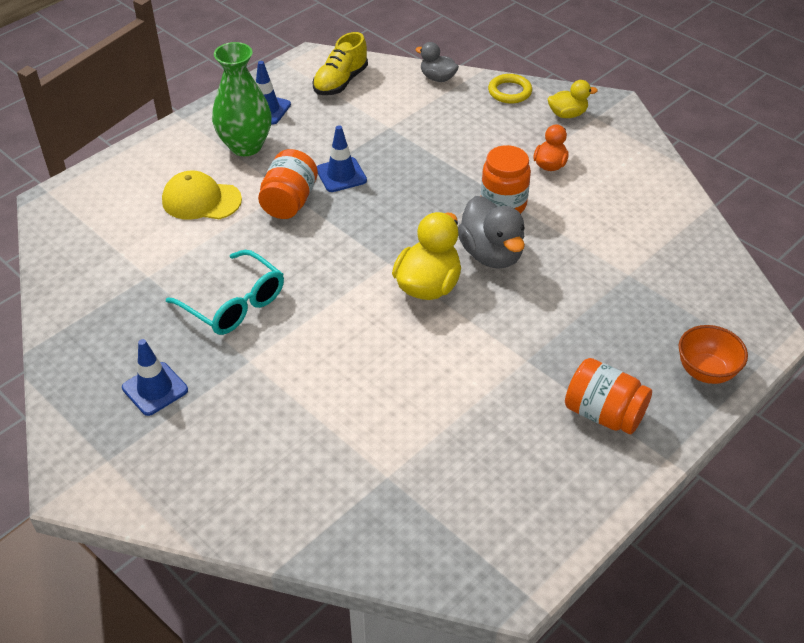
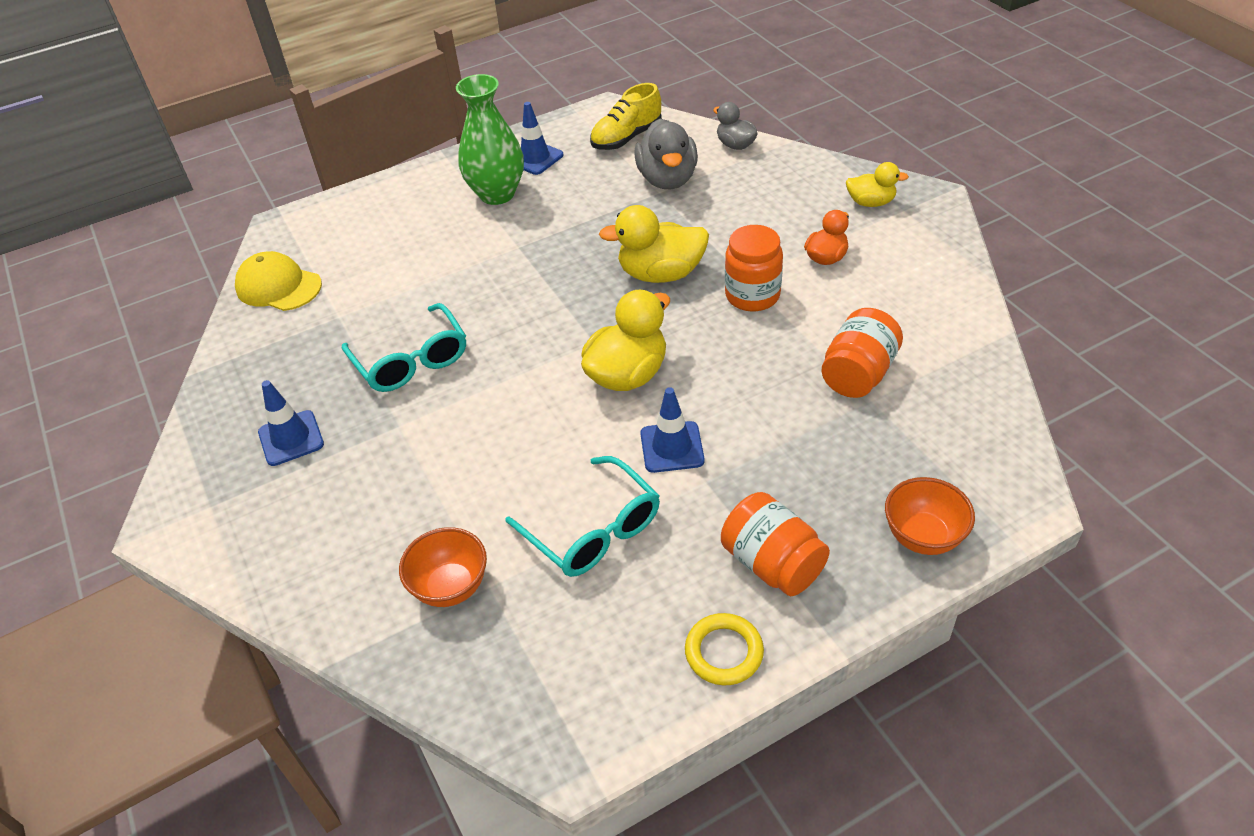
camera: 20 degrees right, 0 degrees up
(201, 200) = (427, 245): yellow cap -> yellow cap (278, 286)
(289, 201) = (516, 259): orange jar -> orange jar (858, 374)
(341, 175) = (584, 238): blue traffic cone -> blue traffic cone (672, 447)
(355, 483) = (450, 587): none -> orange bowl
(420, 197) = (661, 274): none -> yellow duck
(452, 415) = (592, 529): none -> turquoise glasses
(491, 254) = (715, 350): grey duck -> grey duck (667, 179)
(509, 92) = (812, 169): yellow ring -> yellow ring (724, 652)

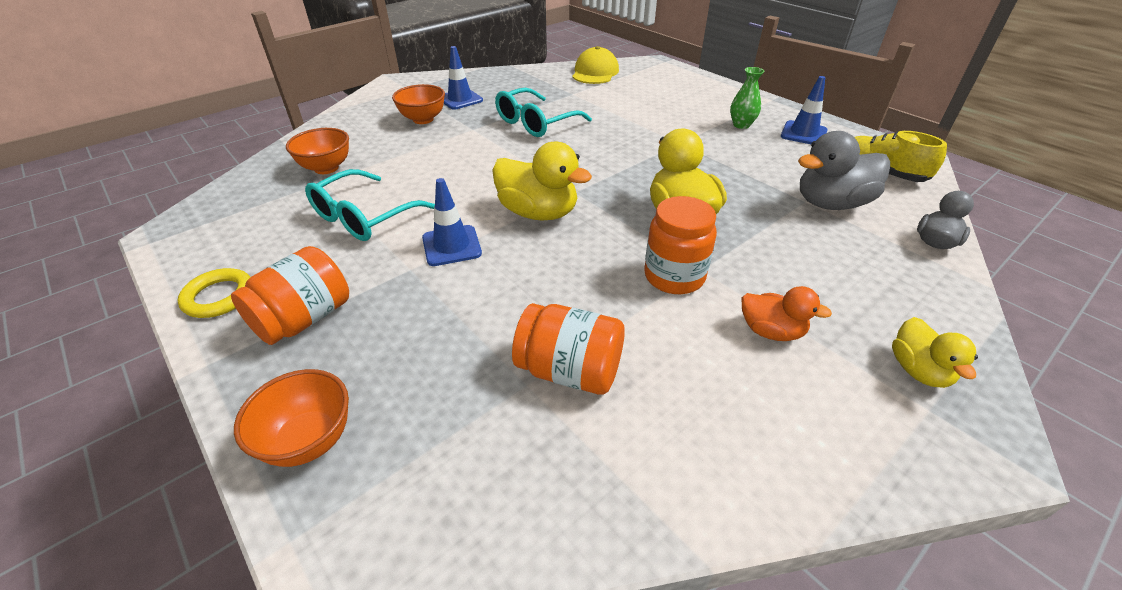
camera: 75 degrees right, 5 degrees down
(341, 481) = (423, 119): none -> orange bowl
(497, 194) = (741, 125): green vase -> green vase, size x0.52

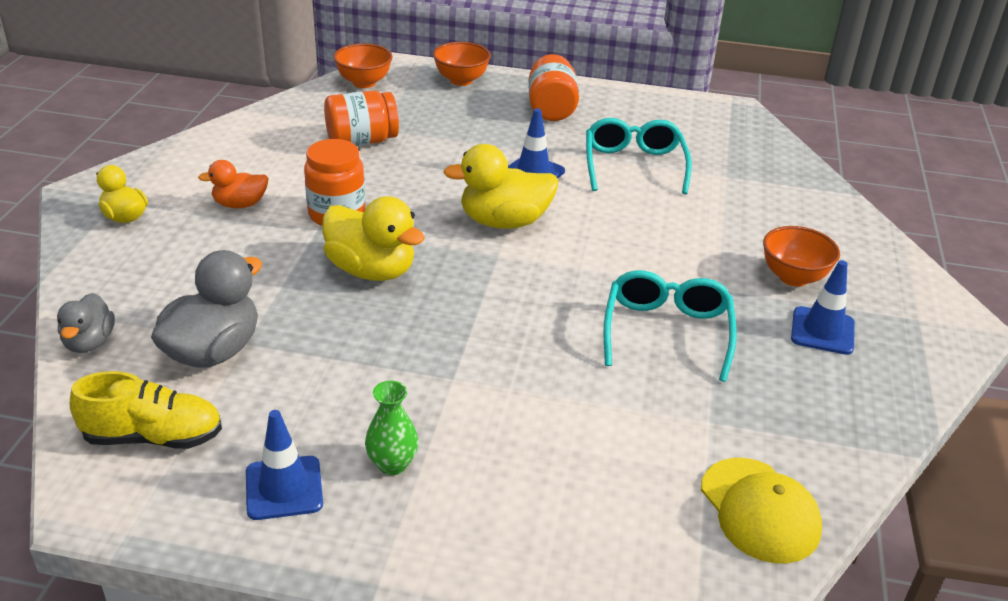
camera: 140 degrees right, 5 degrees down
(219, 297) = (621, 99): yellow ring -> none
(326, 168) = (751, 187): orange bowl -> orange bowl (364, 83)

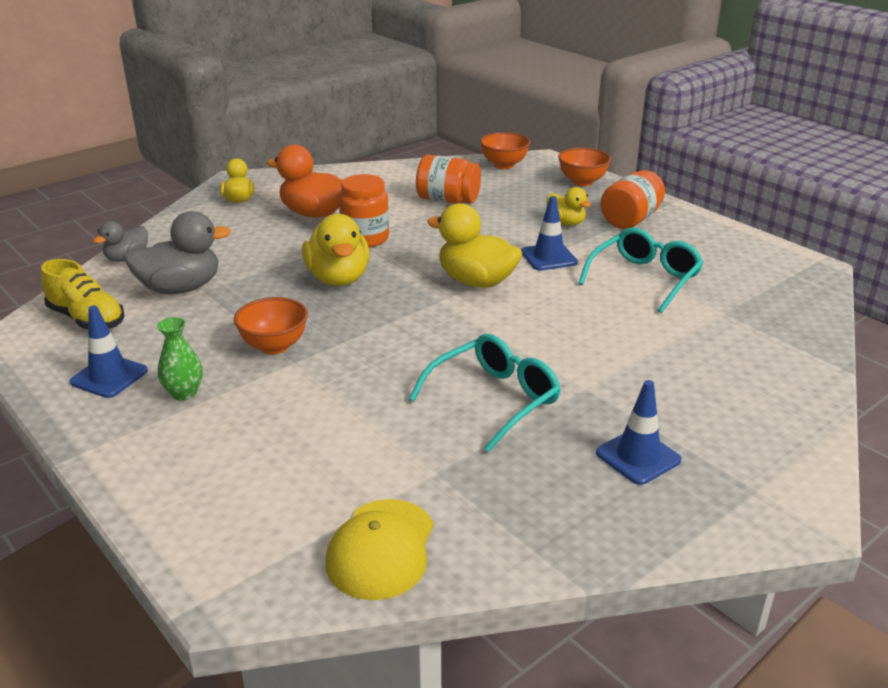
camera: 40 degrees right, 5 degrees down
(240, 204) = (314, 214): orange duck -> orange duck, size x1.69
(502, 130) = (565, 223): none -> yellow duck
(793, 277) = (672, 407): orange bowl -> orange bowl (274, 346)

